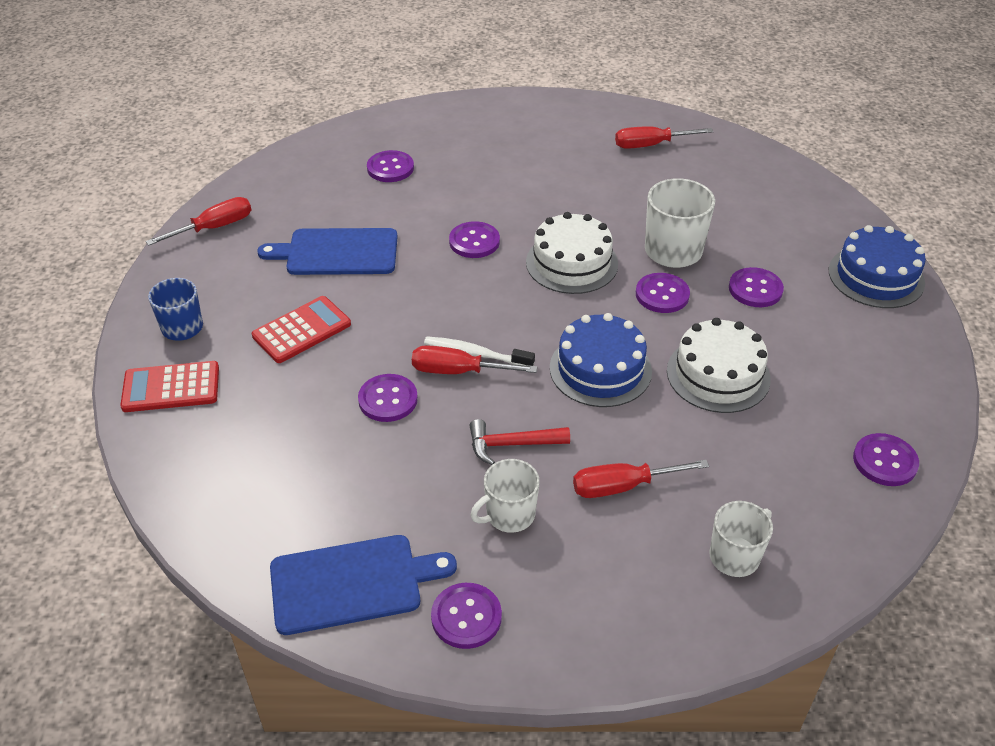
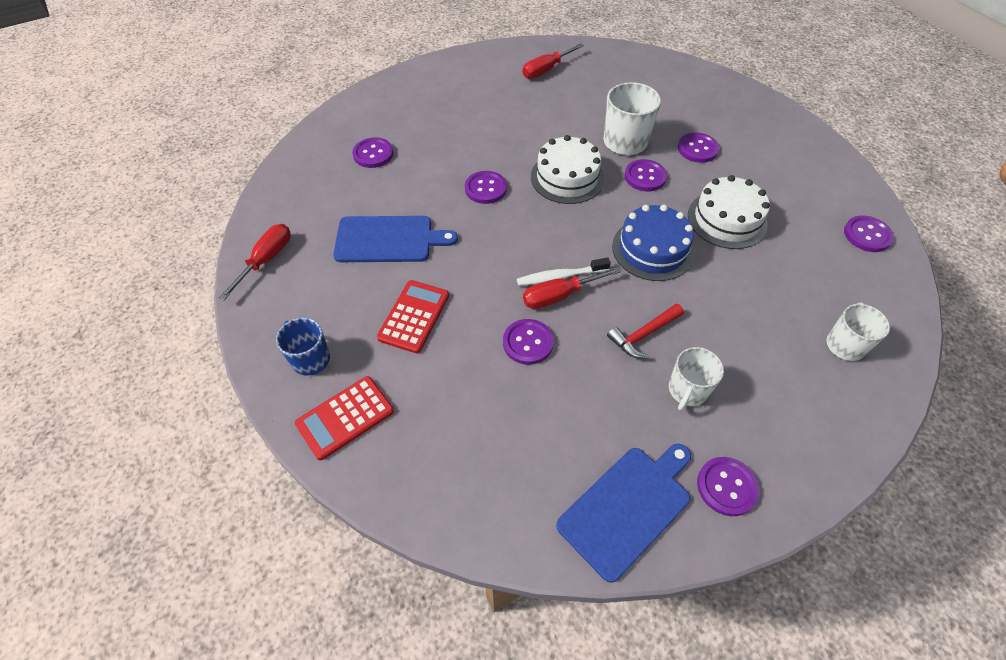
camera: 30 degrees left, 10 degrees up
(337, 252) = (388, 239): blue cutting board -> blue cutting board turned 150 degrees counterclockwise
(623, 486) = (739, 330): red screwdriver -> none
(876, 276) = (757, 111): blue cake -> none

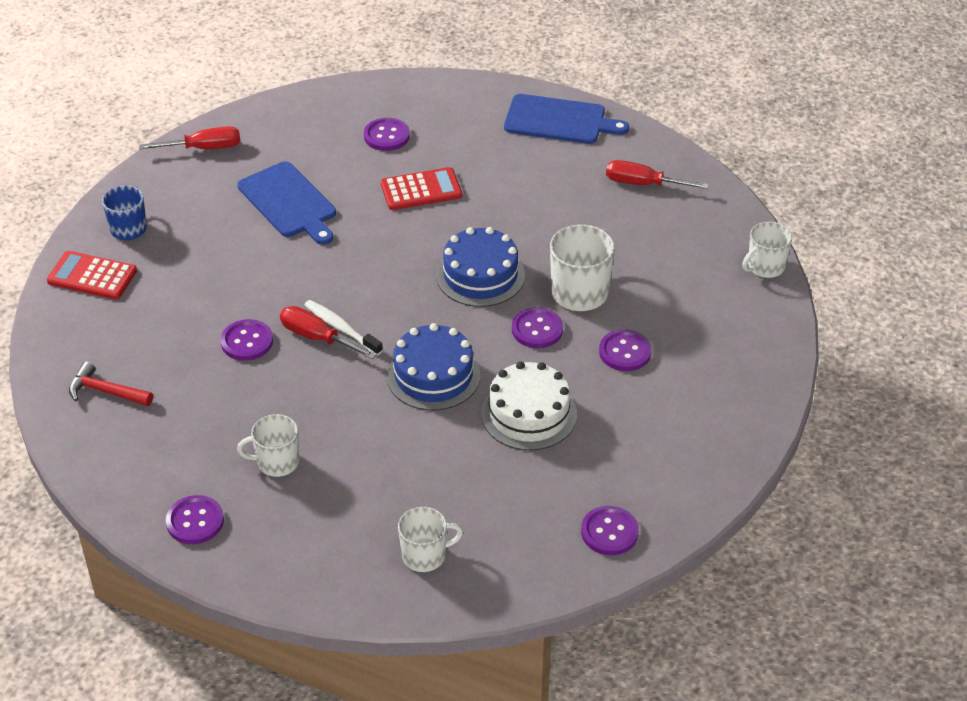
camera: 55 degrees right, 10 degrees down
(414, 316) = (218, 262): red calculator -> red calculator (421, 190)
(485, 188) = (410, 229): purple button -> none
(567, 177) = (480, 275): white cake -> blue cake
(627, 507) = (131, 468): blue cutting board -> blue cutting board (559, 120)
(643, 335) = (317, 410): red hammer -> red hammer (106, 391)
(664, 61) = (765, 267): none -> white mug

